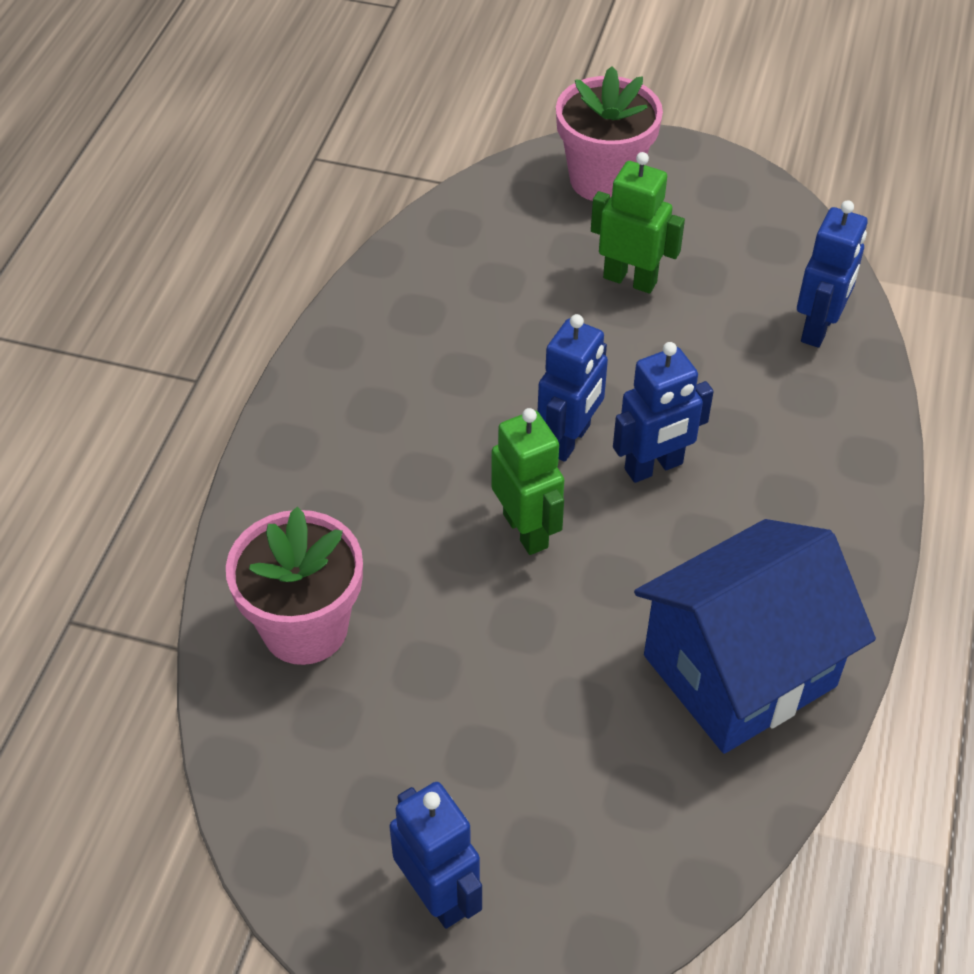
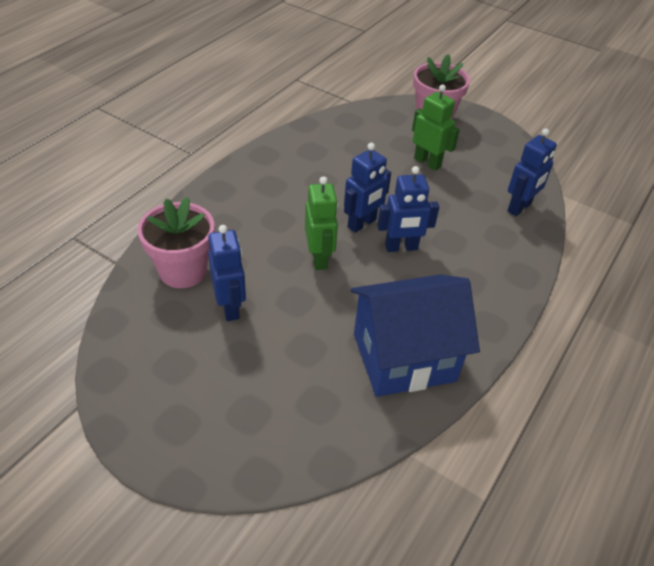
camera: 15 degrees right, 5 degrees down
(438, 895) = (182, 419): blue robot -> blue robot (230, 307)

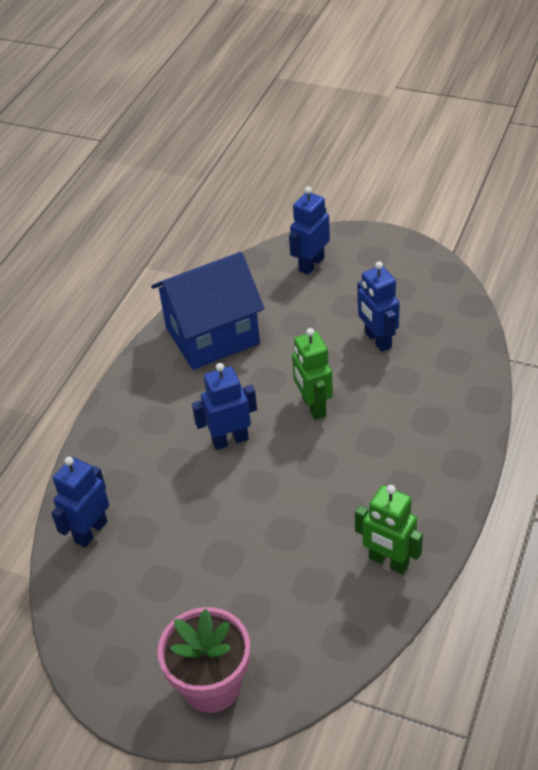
camera: 175 degrees right, 0 degrees up
(183, 271) = (440, 361): pink flower pot -> none
(362, 224) = (279, 459): blue robot -> blue robot (311, 264)
(427, 162) = (212, 580): green robot -> green robot (388, 561)

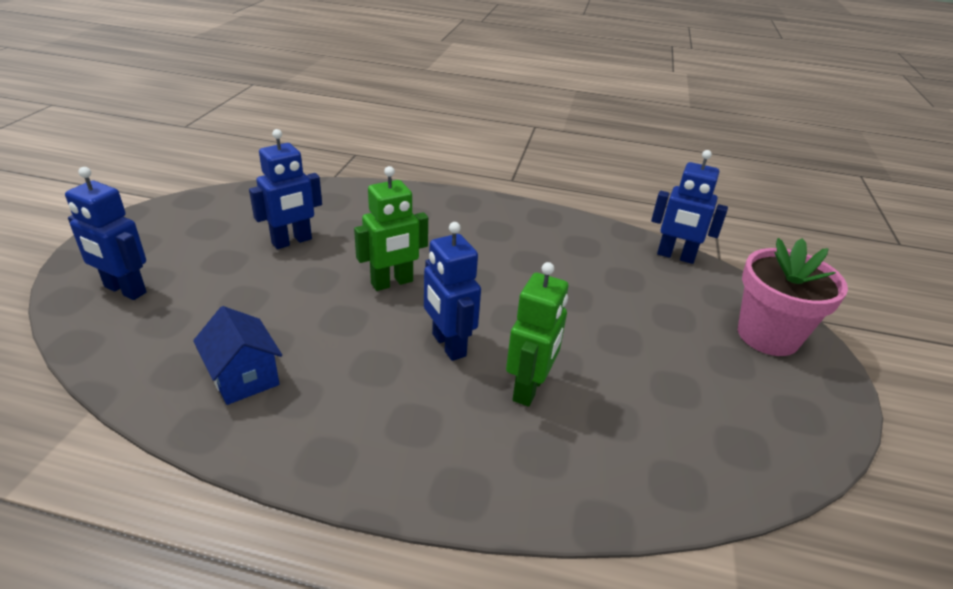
camera: 105 degrees left, 10 degrees down
(90, 531) = (632, 471): blue robot -> blue robot (675, 256)
(212, 335) = (244, 377): blue house -> blue house, size x0.50
(388, 561) = (582, 239): green robot -> green robot (529, 388)

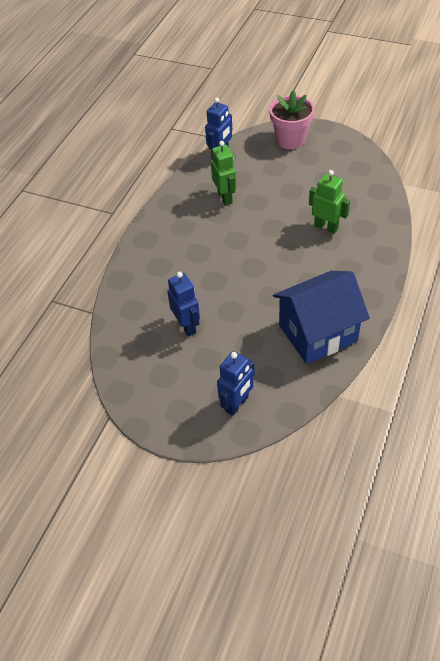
camera: 75 degrees left, 15 degrees up
(244, 377) = (317, 333): blue house -> blue house, size x2.00
(392, 283) = (238, 275): green robot -> green robot (225, 197)
(448, 345) = (294, 254): blue robot -> none

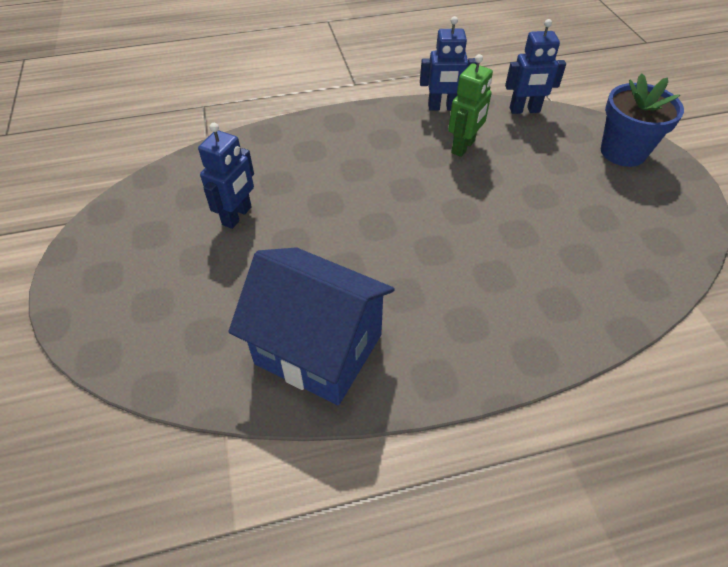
camera: 50 degrees right, 0 degrees up
(237, 404) = (142, 324): blue robot -> blue robot (442, 107)
(290, 140) = (623, 152): pink flower pot -> blue flower pot
(326, 227) = (516, 261): green robot -> none

